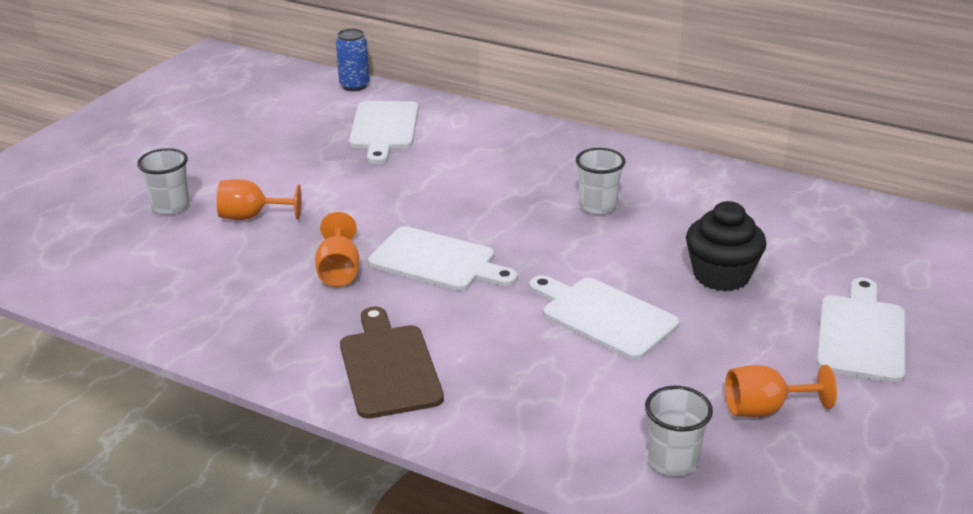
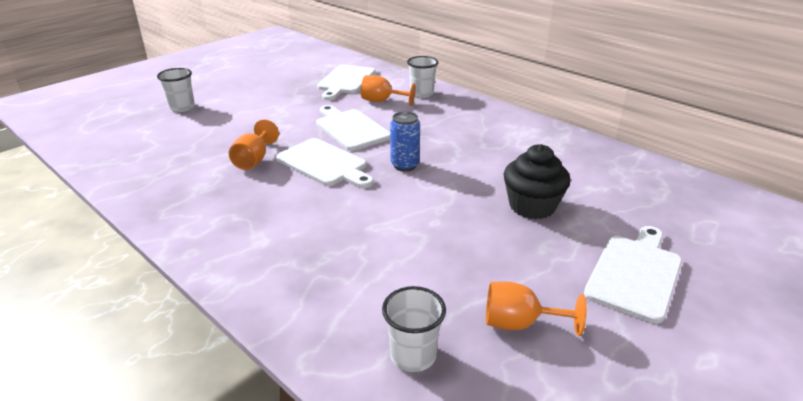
camera: 15 degrees right, 0 degrees up
(251, 216) = (225, 119): orange goblet -> orange goblet (382, 101)
(354, 86) = (344, 57): blue can -> blue can (405, 165)
(388, 367) = (238, 231): brown cutting board -> none
(598, 206) = (461, 144): white cup -> white cup (422, 93)
(604, 316) = (422, 221): white cutting board -> white cutting board (350, 128)

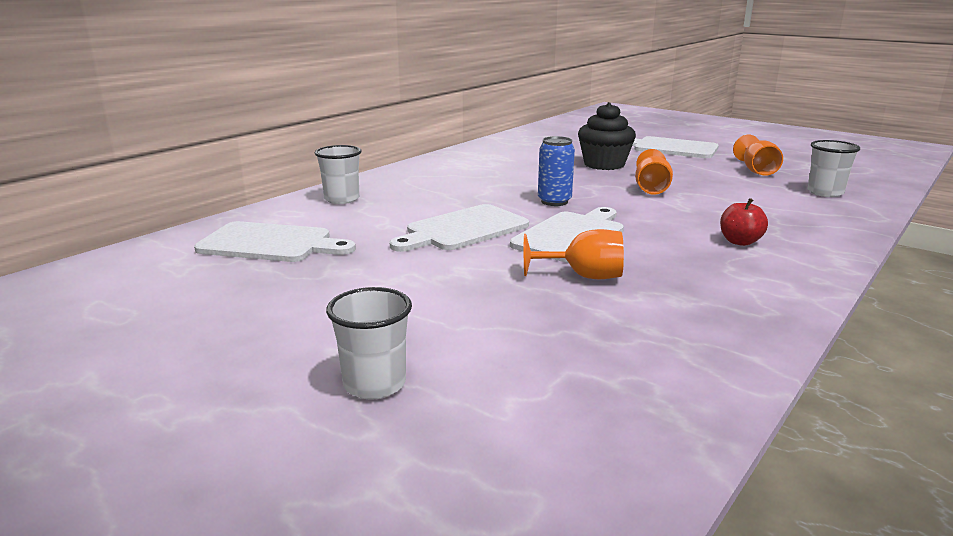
camera: 95 degrees left, 10 degrees down
(281, 236) = (740, 242): none -> red apple
(382, 101) = (366, 218): orange goblet -> orange goblet (651, 189)

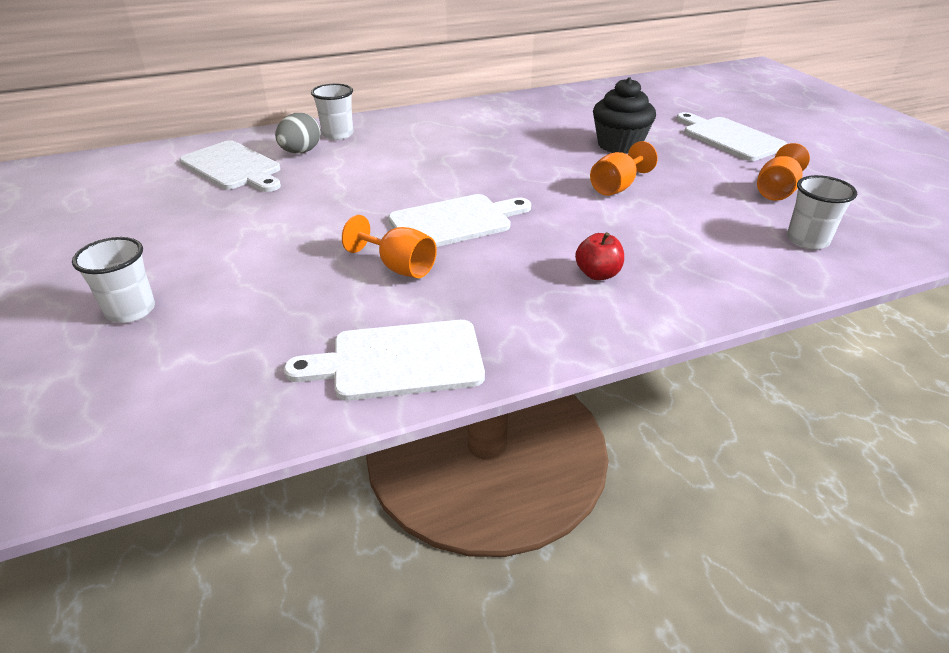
camera: 30 degrees right, 15 degrees up
(326, 218) = (301, 152): none -> grey egg
(463, 229) = (380, 190): white cutting board -> white cutting board (399, 361)
(554, 201) = (500, 179): blue can -> none

